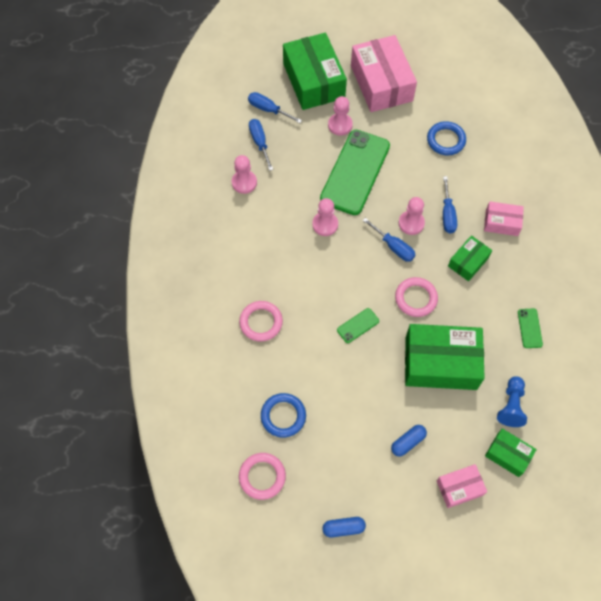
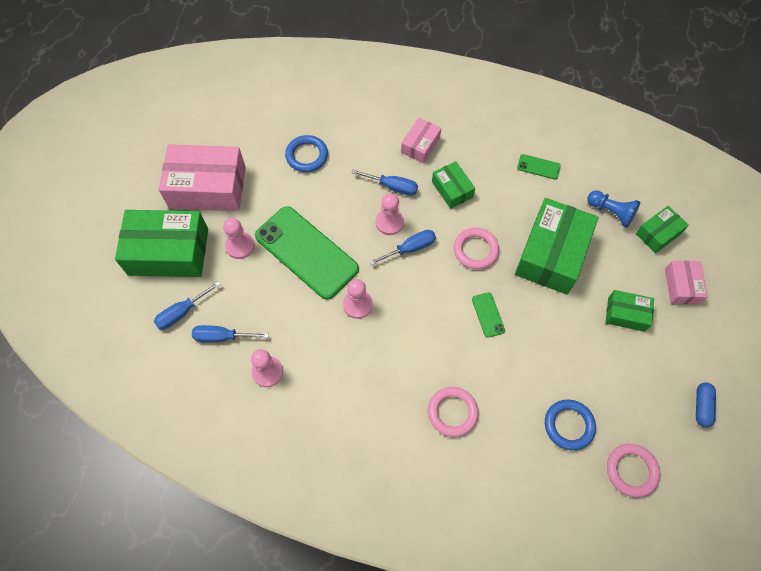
camera: 70 degrees left, 0 degrees up
(408, 442) = (626, 314): blue capsule -> green box

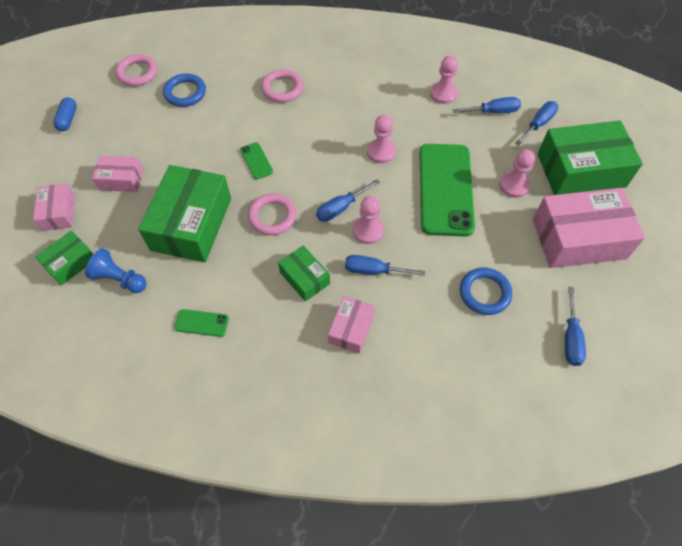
camera: 170 degrees right, 5 degrees down
(255, 115) = (570, 338): none -> blue screwdriver
(306, 252) = (445, 189): green phone -> green phone turned 60 degrees clockwise
(626, 314) = (121, 179): green box -> pink box

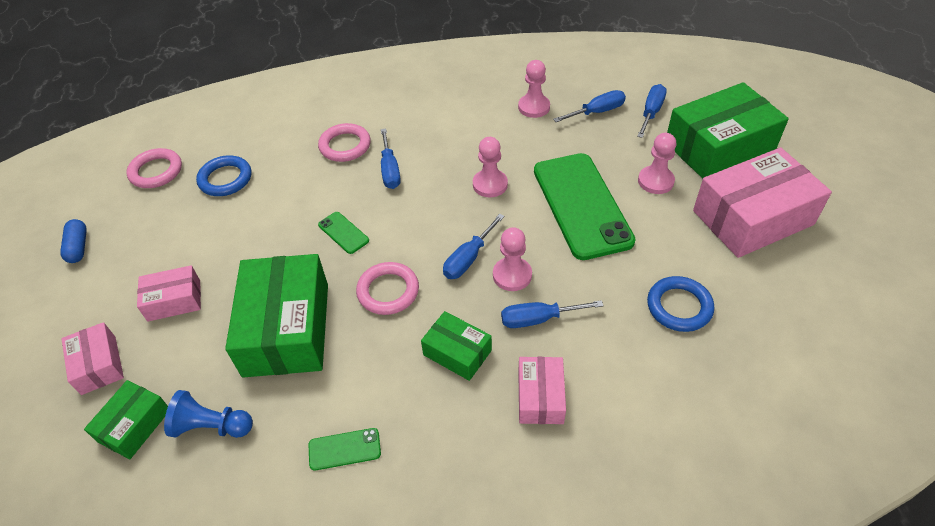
camera: 15 degrees left, 10 degrees down
(570, 338) = (799, 328): blue screwdriver -> blue screwdriver (390, 170)

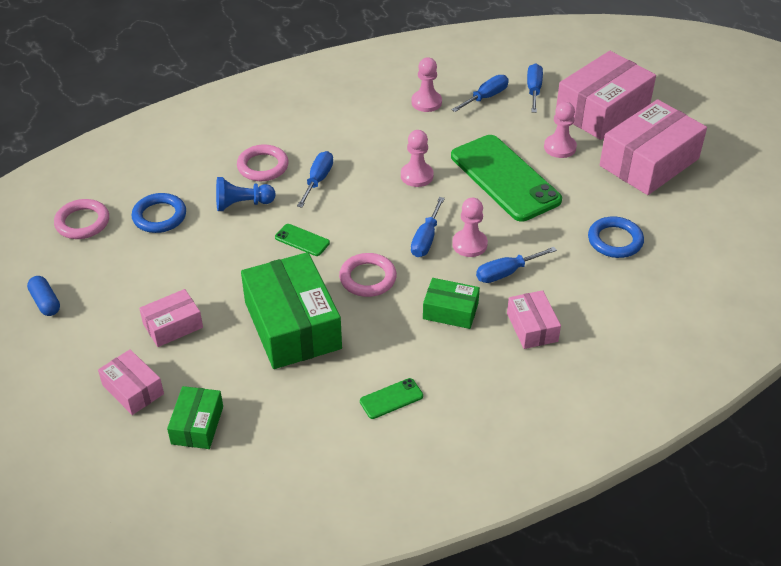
camera: 20 degrees left, 5 degrees down
(212, 426) = (268, 409): blue pawn -> blue pawn (242, 204)
(390, 170) = (318, 180): blue screwdriver -> blue screwdriver turned 135 degrees counterclockwise
(719, 147) = (602, 110): green box -> pink box

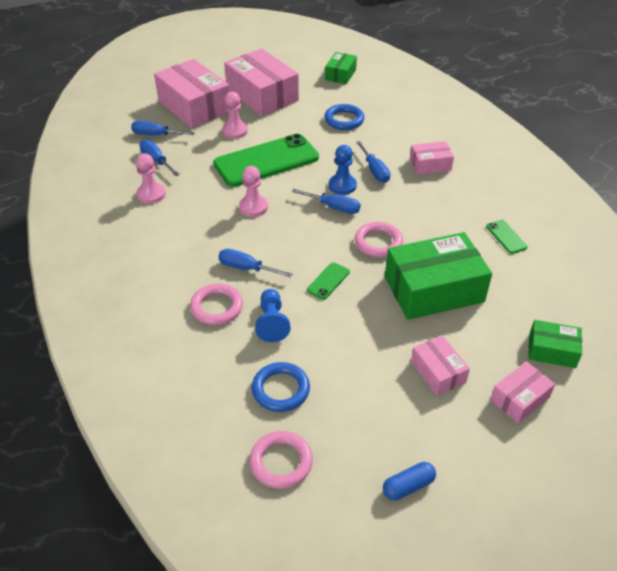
camera: 85 degrees left, 0 degrees up
(450, 311) = (415, 201): green box -> green box (340, 74)
(469, 244) = (342, 185): pink pawn -> blue pawn

